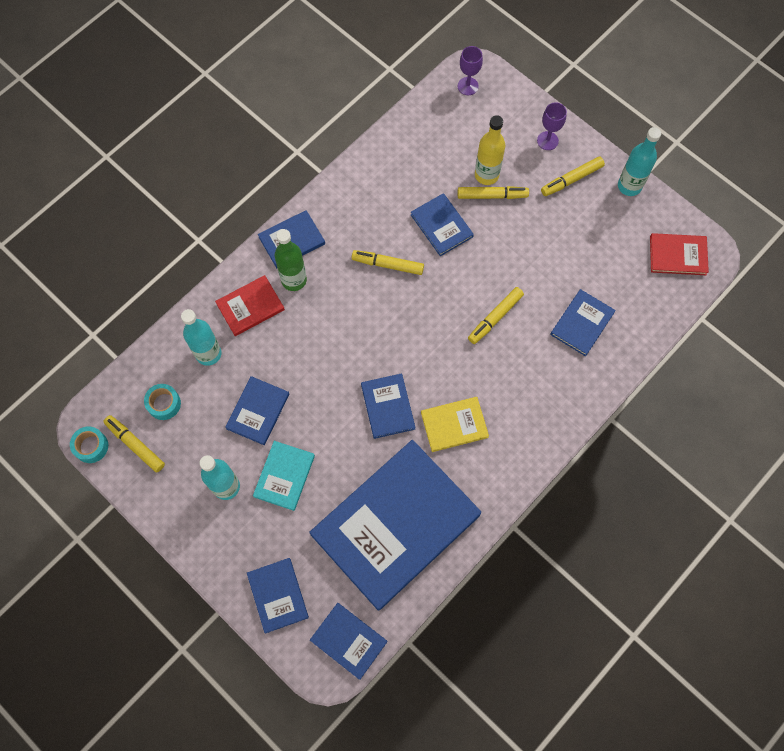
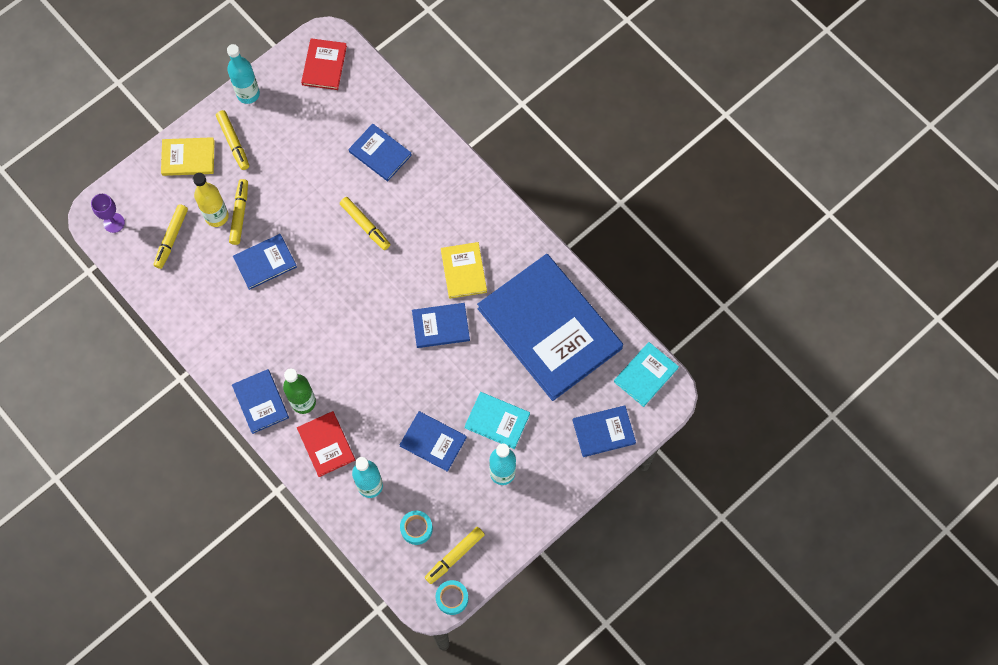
camera: 85 degrees left, 0 degrees up
(348, 640) = (645, 375): blue book -> turquoise book
(388, 264) = (299, 314): yellow marker -> yellow marker (171, 238)
(547, 141) = (188, 158): purple goblet -> yellow book

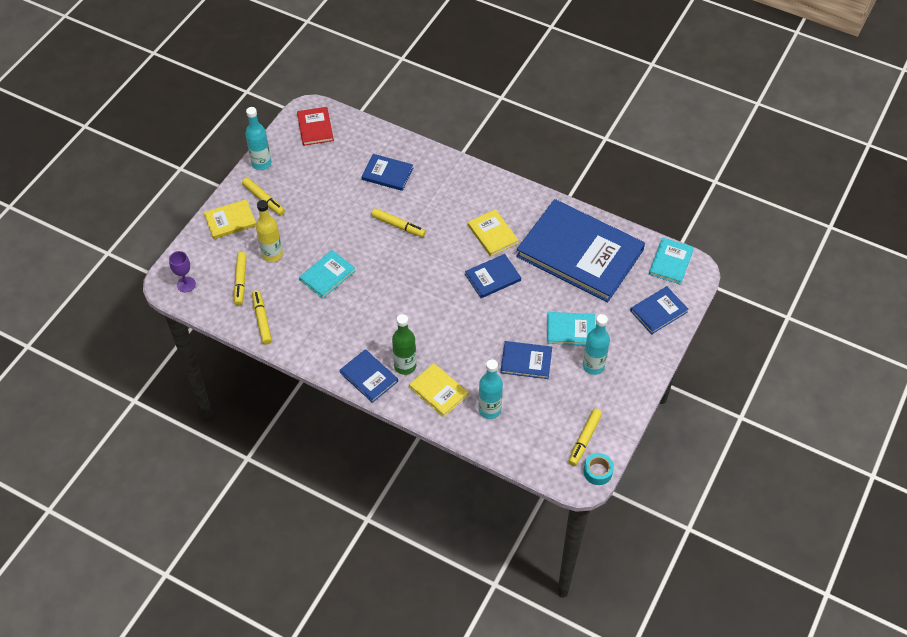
camera: 20 degrees left, 15 degrees down
(240, 214) = (291, 247): yellow marker -> yellow marker (262, 320)
(265, 262) = (327, 275): blue book -> turquoise book
(326, 444) = (438, 391): red book -> yellow book
(416, 529) = (543, 429): turquoise tape -> none

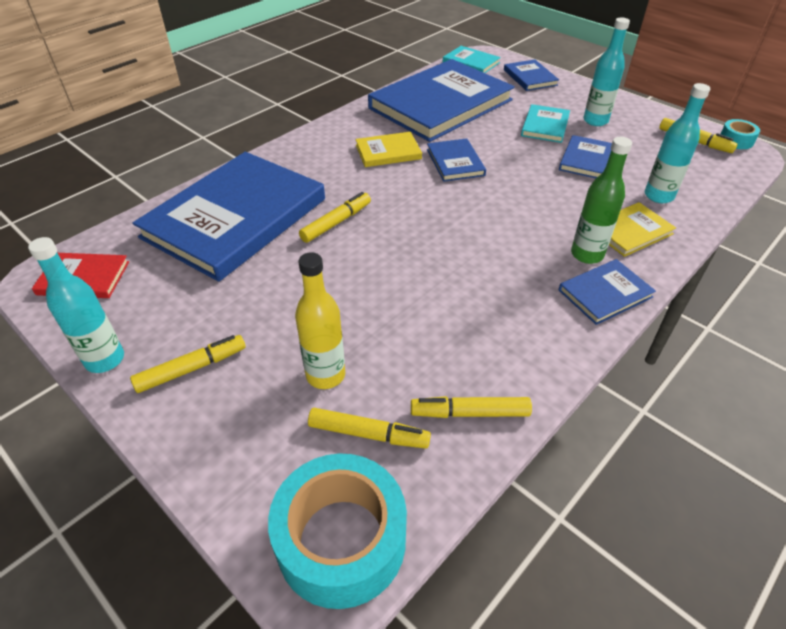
camera: 75 degrees left, 10 degrees down
(186, 284) = (341, 540): purple goblet -> turquoise tape
(230, 220) = (211, 429): yellow book -> none
(327, 275) = (398, 310): turquoise book -> none
(387, 174) = (235, 218): blue book -> blue book, size x2.29

